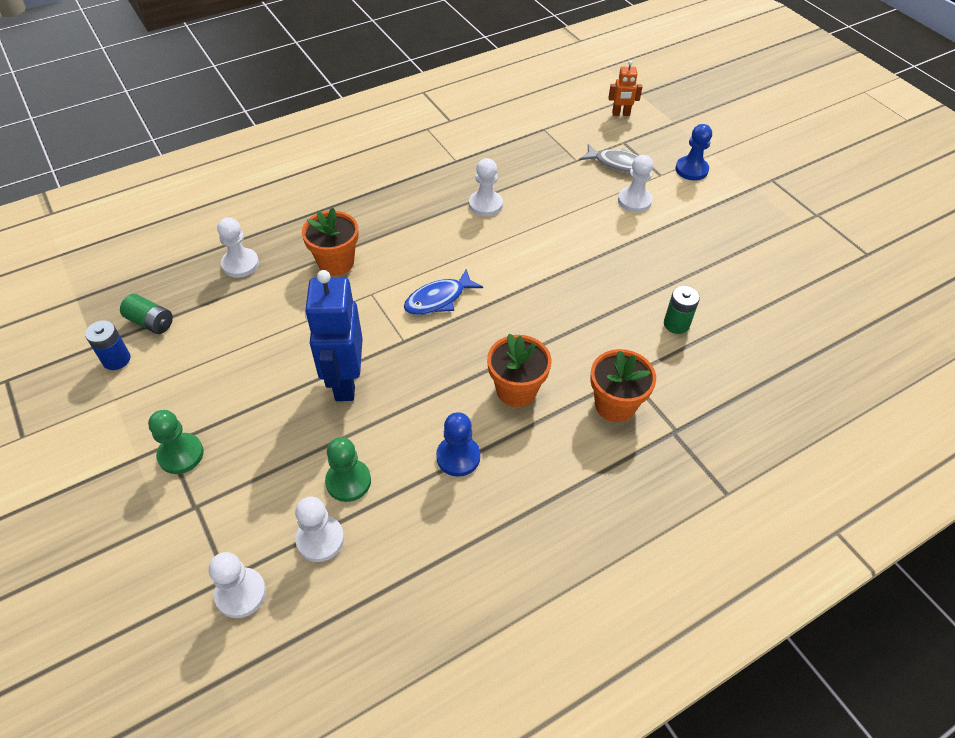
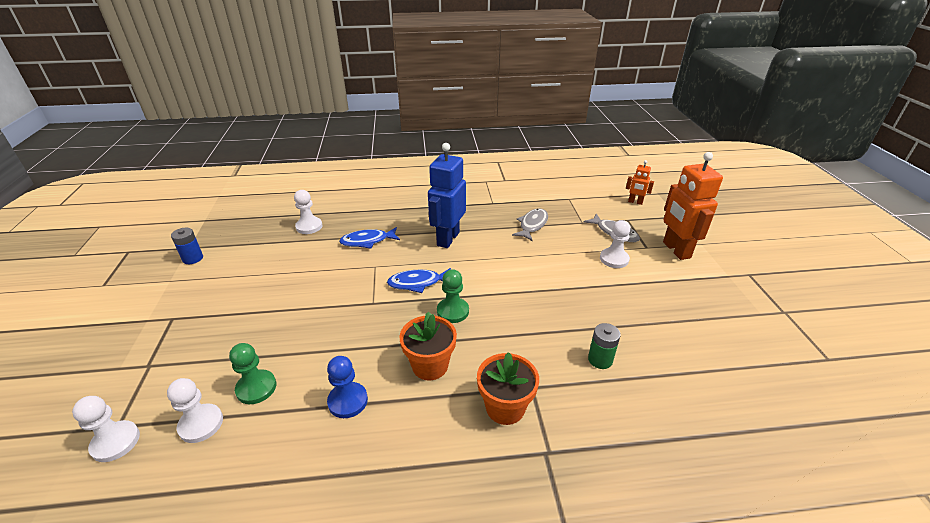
camera: 25 degrees right, 15 degrees down
(151, 322) = (230, 244): green battery -> none
(181, 454) = (172, 327): green pawn -> green pawn (453, 311)
(336, 262) = (367, 241): orange flower pot -> blue fish
(345, 382) = (312, 317): blue robot -> blue robot (447, 239)
(485, 204) = (495, 233): white pawn -> none
(522, 180) = (532, 225): none -> grey fish
(691, 170) = (676, 250): blue pawn -> orange robot

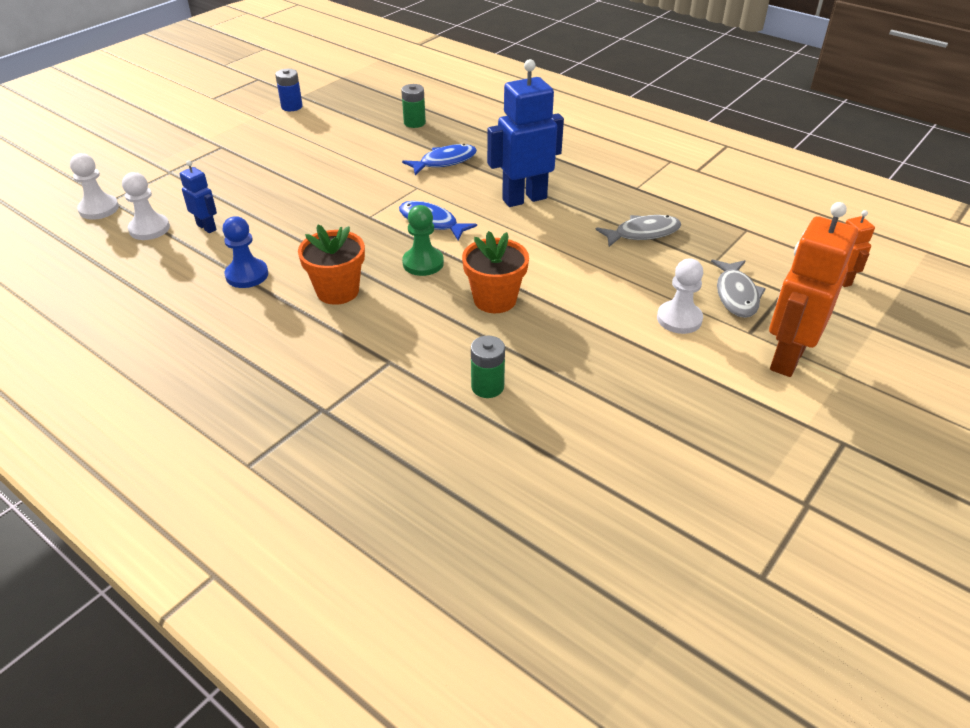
camera: 45 degrees right, 5 degrees up
(256, 388) = (207, 227): green pawn -> blue robot
(309, 226) = (414, 123): white pawn -> green battery
(367, 241) = (444, 162): blue fish -> blue fish turned 120 degrees clockwise
(505, 407) = (344, 359): orange flower pot -> orange flower pot (495, 300)

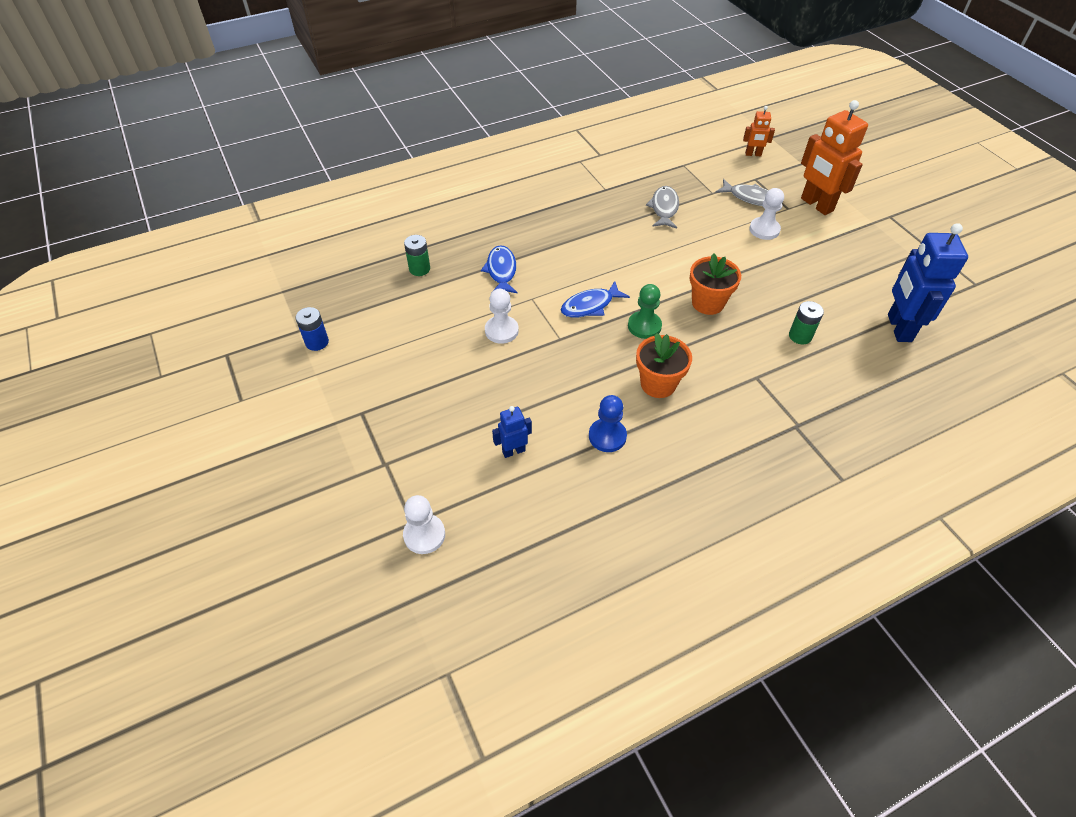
camera: 65 degrees left, 10 degrees up
(149, 229) = (490, 496): white pawn -> white pawn (501, 331)
(524, 199) = (586, 246): blue robot -> blue robot (898, 328)

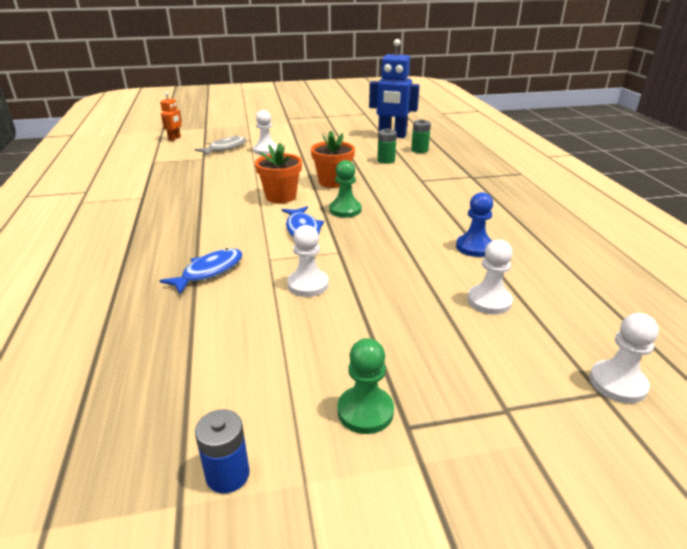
camera: 75 degrees left, 20 degrees down
(370, 390) = (365, 411): none -> green pawn
(419, 269) = (147, 335): green battery -> green battery (419, 150)
(501, 271) = (209, 271): blue fish -> blue fish turned 120 degrees clockwise
(513, 451) = (489, 301): blue robot -> white pawn
(658, 384) = (417, 215): orange flower pot -> orange flower pot (281, 196)
(664, 208) = (201, 178): grey fish -> none
(816, 205) = (255, 132): orange robot -> none

